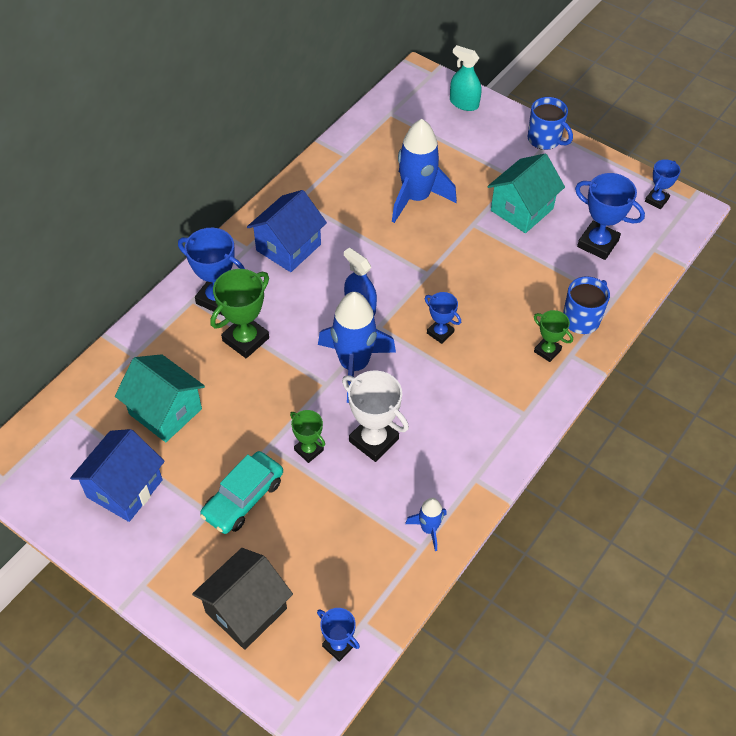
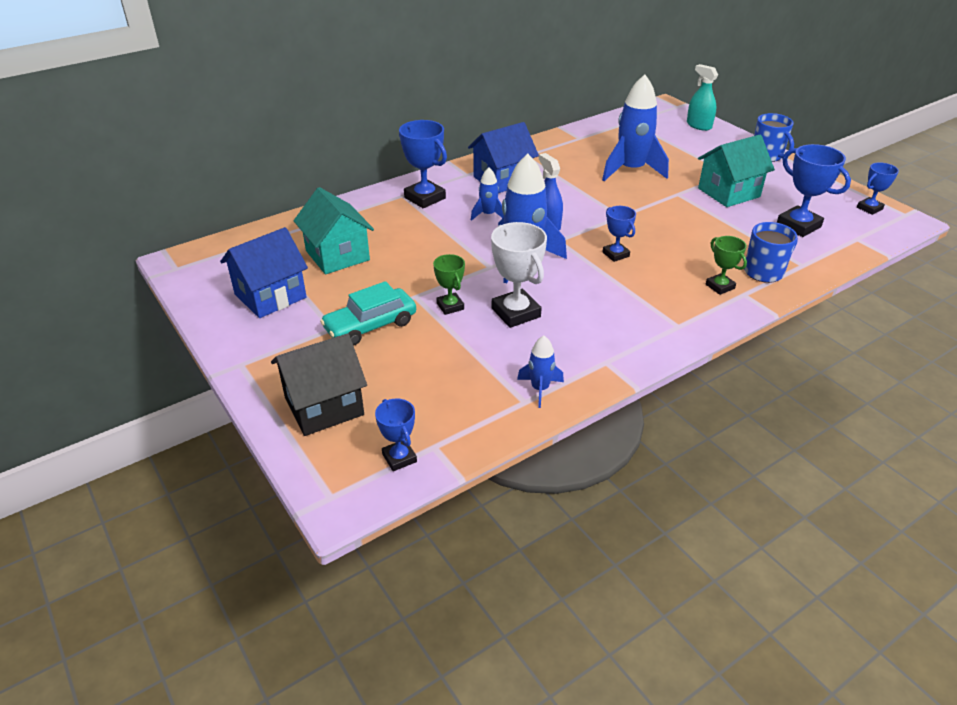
camera: 20 degrees right, 15 degrees down
(245, 339) = (434, 226): green trophy -> none
(295, 307) = (488, 215): none -> blue rocket

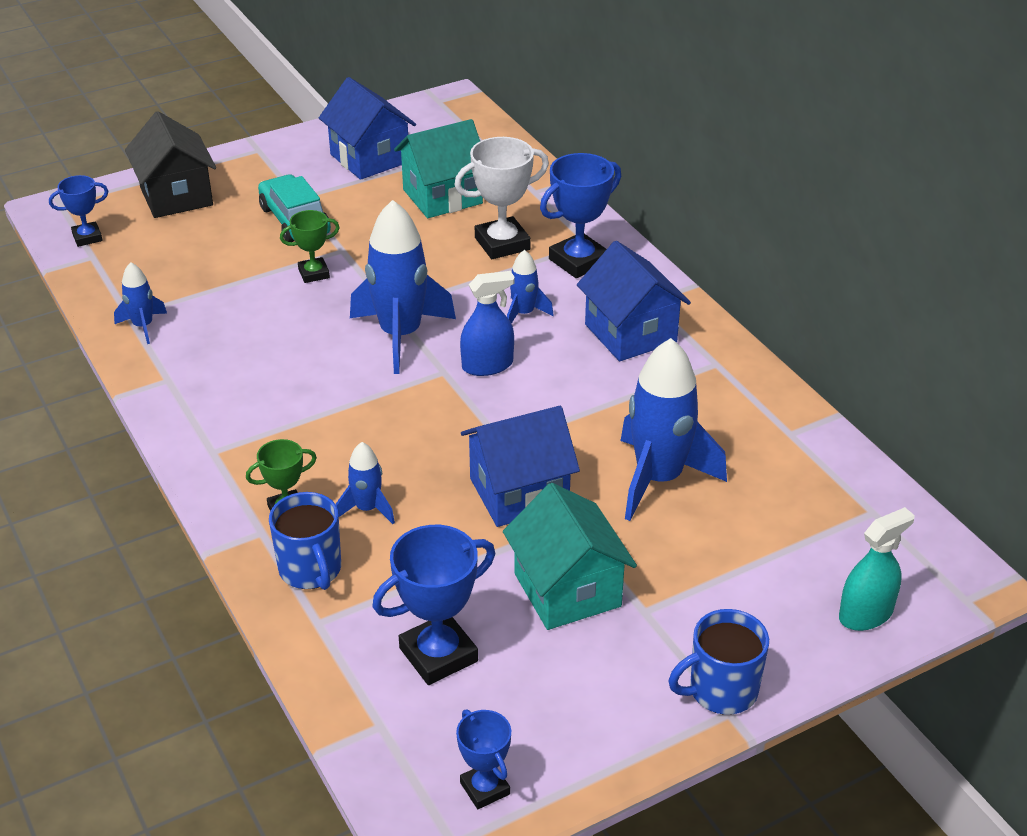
camera: 95 degrees right, 0 degrees up
(516, 312) = (285, 320): white trophy -> white trophy (502, 244)
(615, 254) = (394, 421): blue trophy -> none
(662, 209) = (519, 493): none -> blue house
(702, 257) = (367, 509): none -> blue rocket

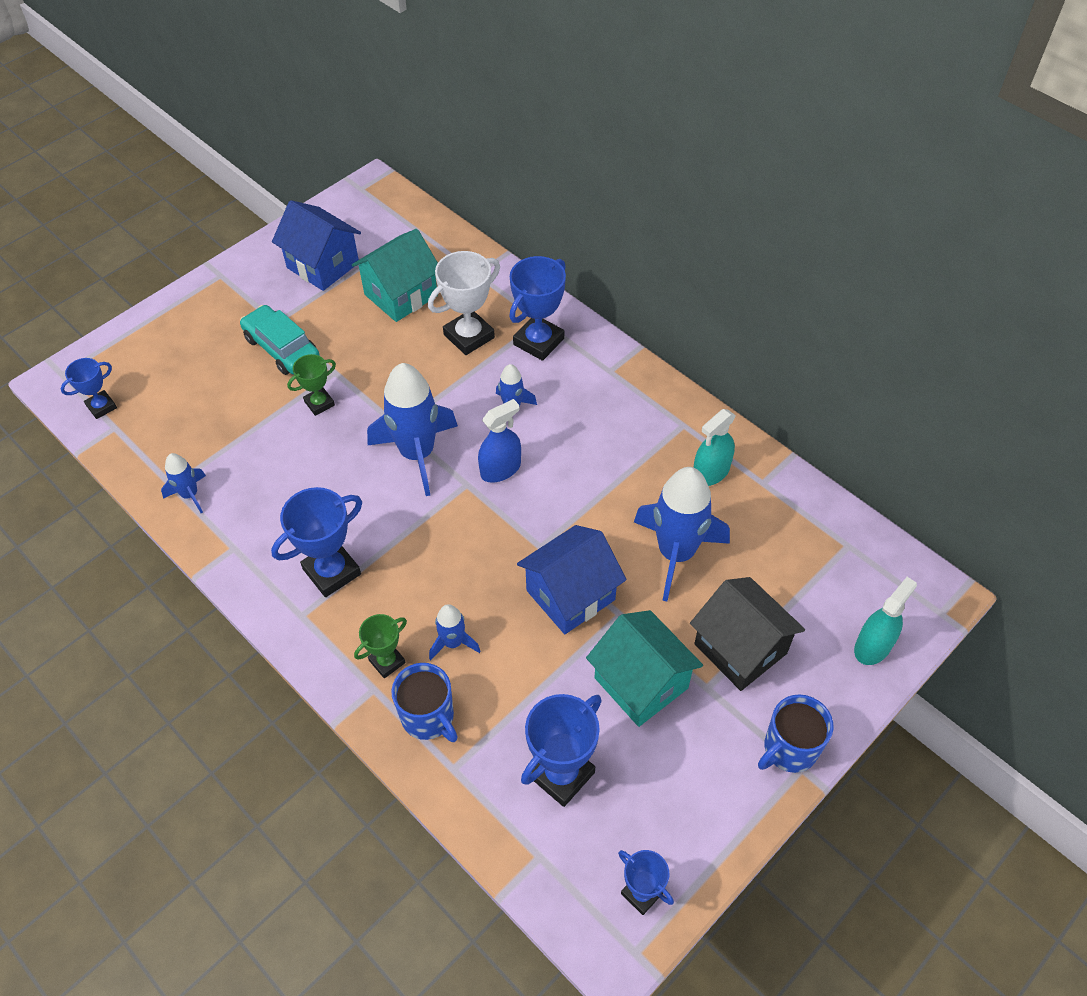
camera: 15 degrees left, 15 degrees up
(176, 196) = (166, 343): black house -> black house (740, 649)
(262, 420) = (332, 571): none -> blue trophy
(630, 333) = (605, 409): blue house -> none
(731, 412) = (711, 472): none -> turquoise spray bottle

